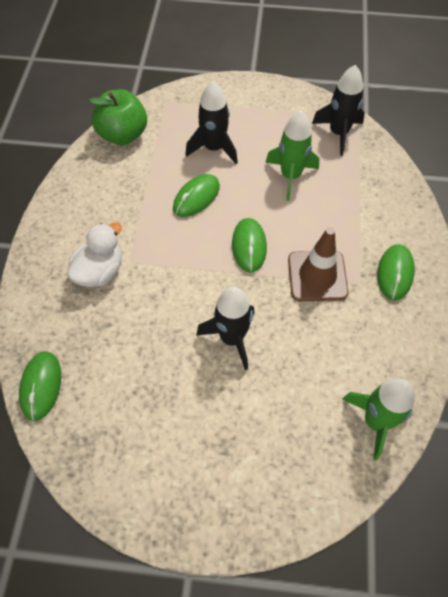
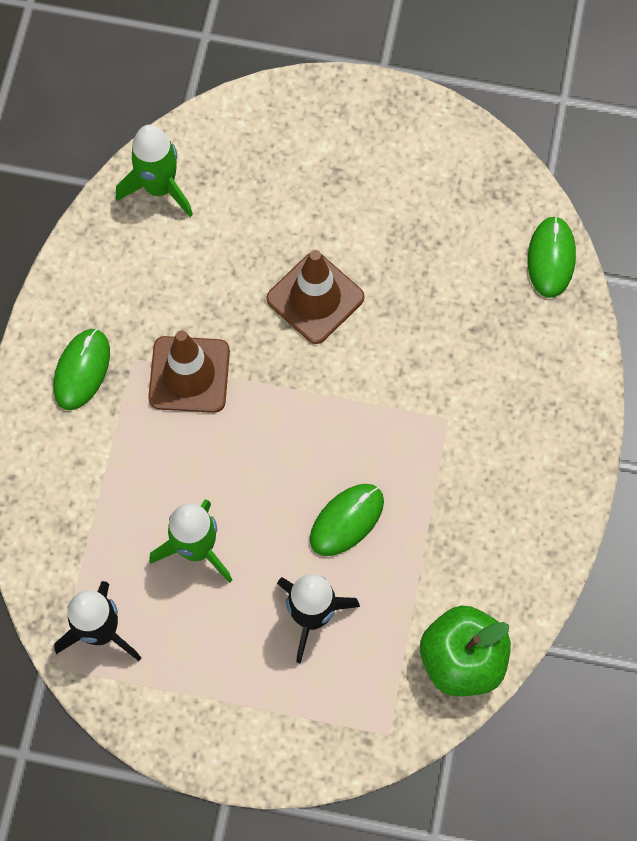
camera: 175 degrees left, 10 degrees up
(100, 271) = (487, 406): white duck -> none
(231, 338) = (315, 298): black rocket -> brown traffic cone
(249, 246) = (277, 429): green mouse -> none

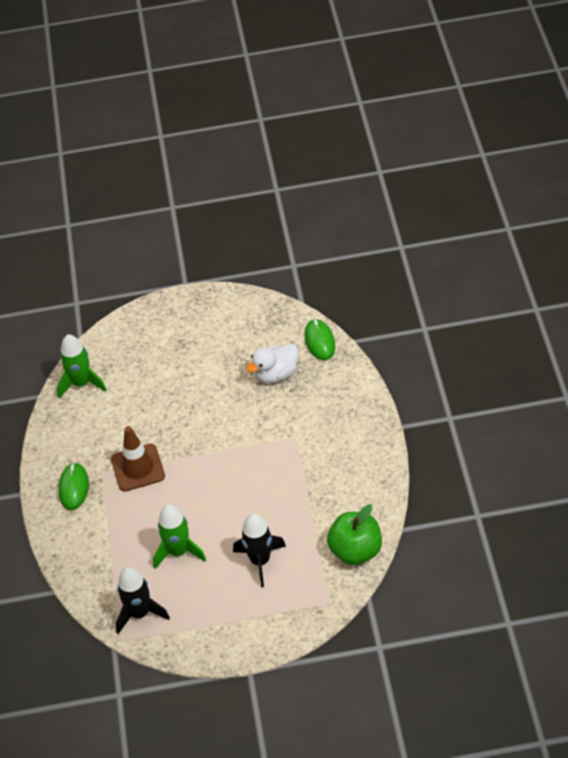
camera: 15 degrees left, 20 degrees down
(315, 298) = (194, 406): brown traffic cone -> none
(347, 520) = (260, 506): green mouse -> none
(461, 291) = (276, 374): none -> white duck

